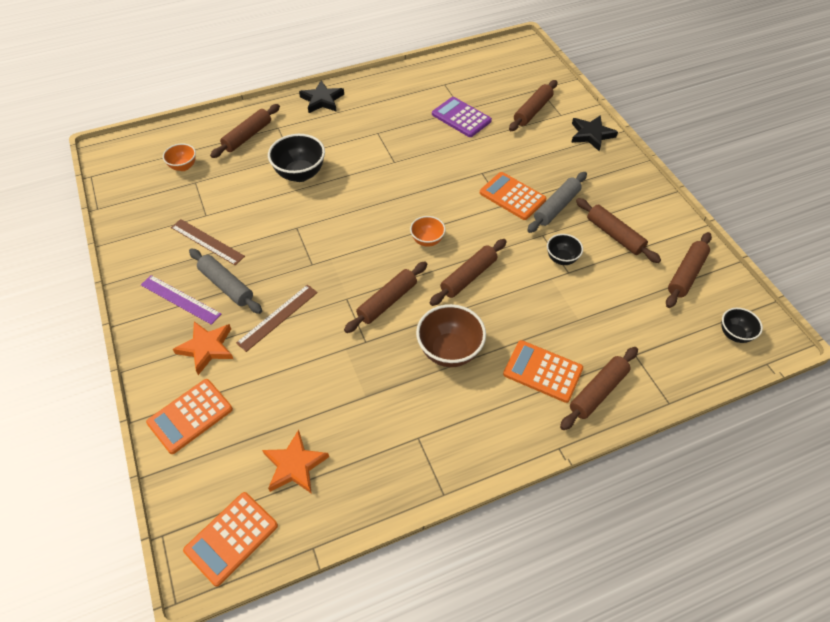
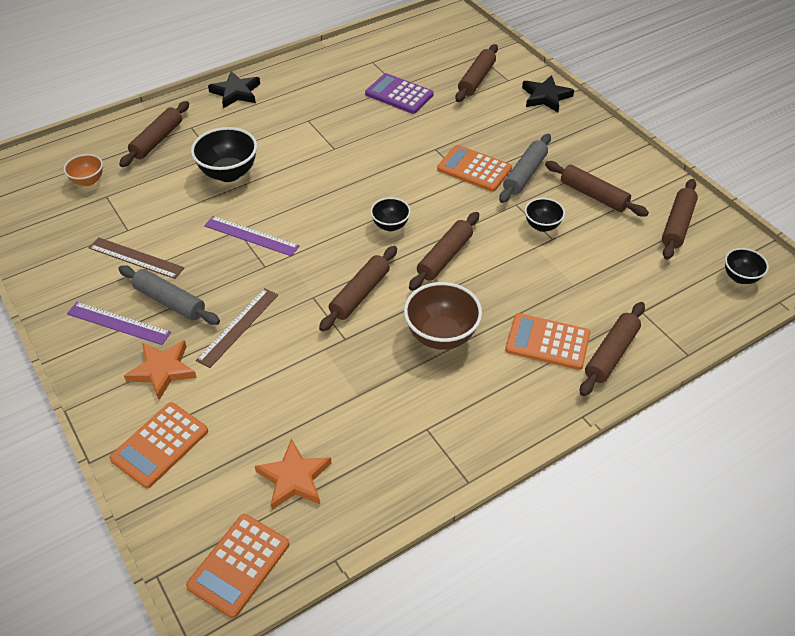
camera: 10 degrees left, 5 degrees down
(306, 234) = (251, 236): none -> purple ruler
(427, 240) = (390, 225): orange bowl -> black bowl

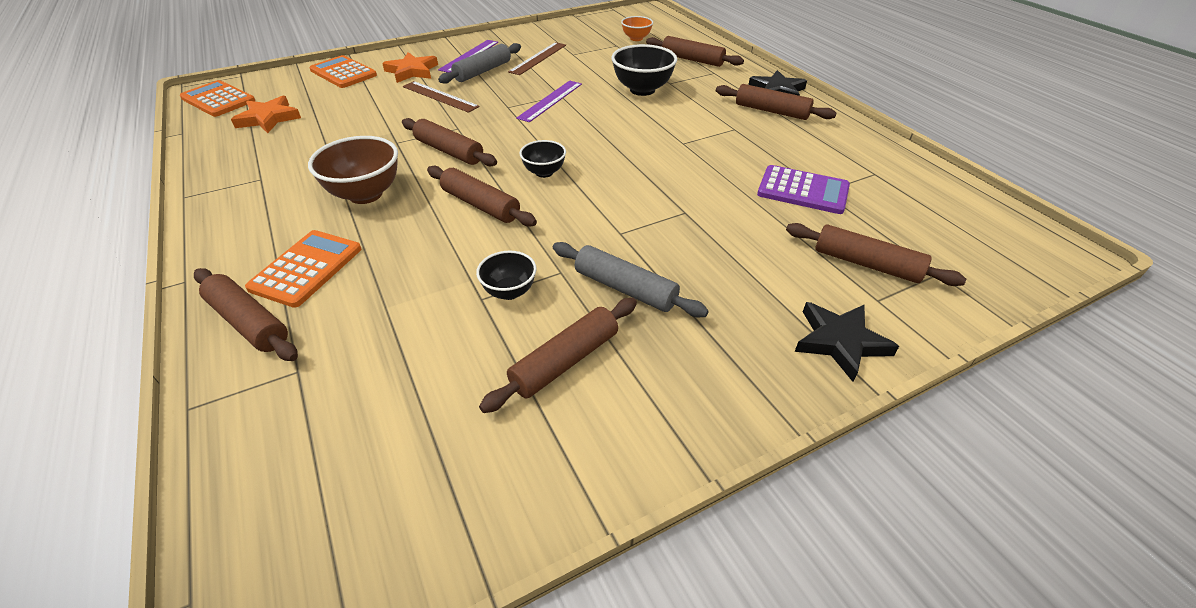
camera: 95 degrees right, 5 degrees down
(399, 94) = (803, 190): purple calculator -> purple calculator turned 75 degrees clockwise
(474, 169) = (640, 241): orange calculator -> none
(677, 225) = (461, 471): brown rolling pin -> brown rolling pin (771, 111)
(740, 277) = (287, 544): black bowl -> none

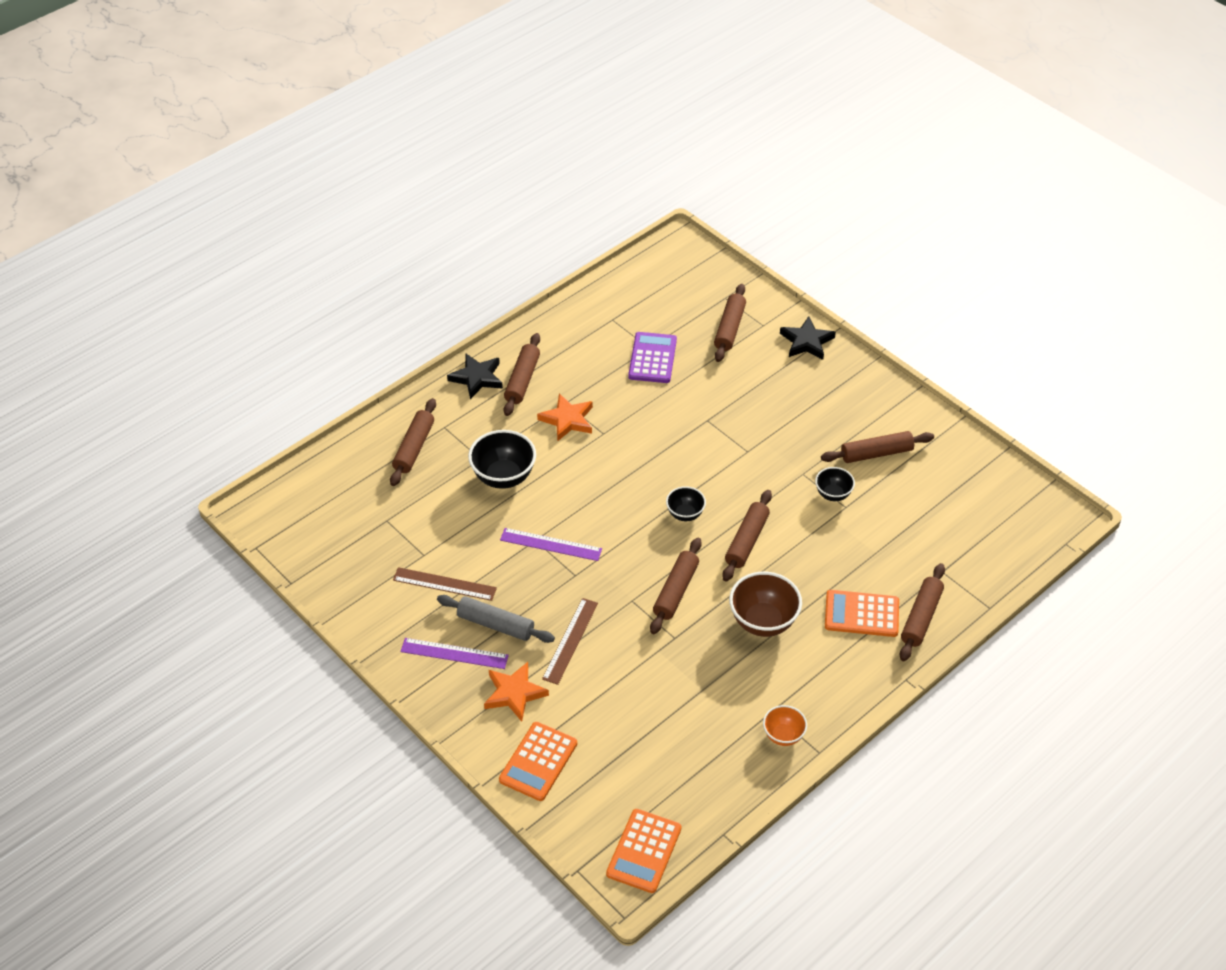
camera: 105 degrees left, 5 degrees up
(268, 118) = (667, 772): orange star -> orange star (567, 420)
(565, 361) = (876, 453): brown rolling pin -> brown rolling pin turned 45 degrees counterclockwise
(625, 288) = (804, 438): grey rolling pin -> none
(636, 38) = (360, 505): orange bowl -> orange bowl (783, 736)

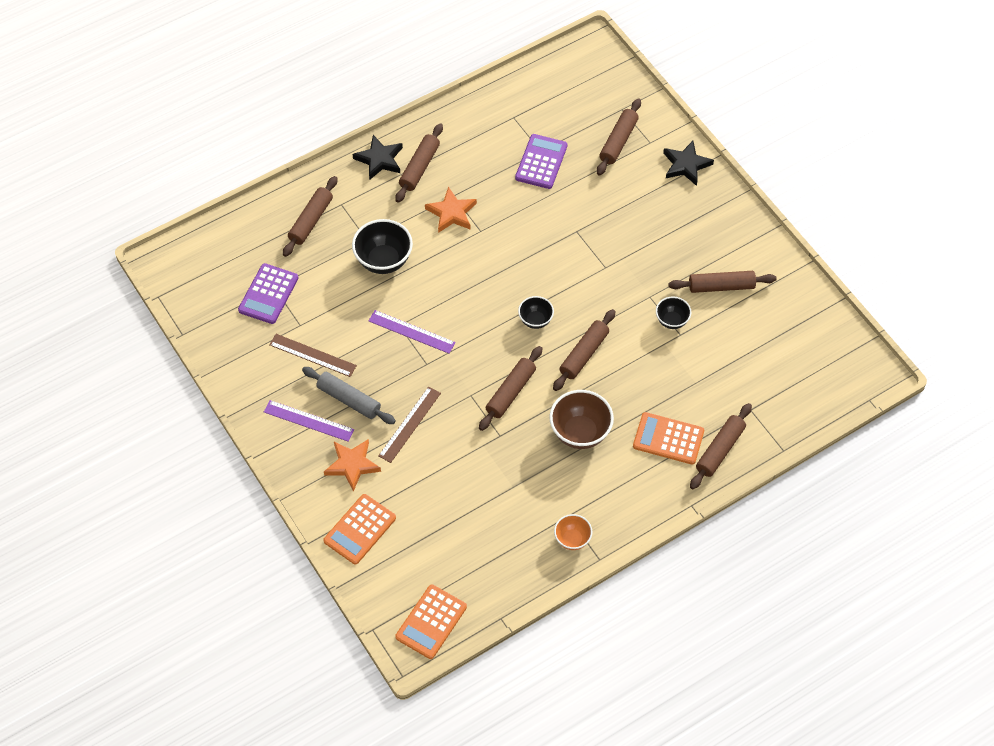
camera: 10 degrees right, 10 degrees up
(381, 528) = (268, 294): none -> purple calculator

